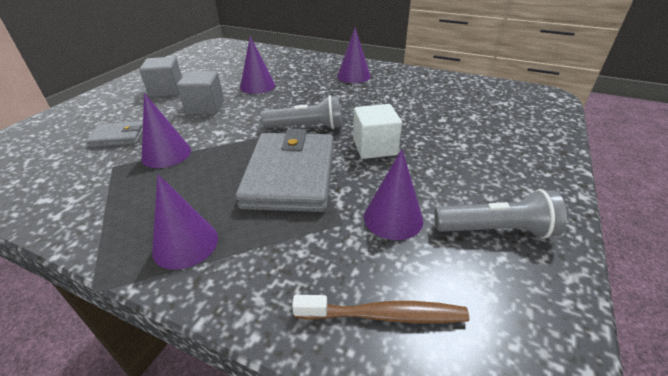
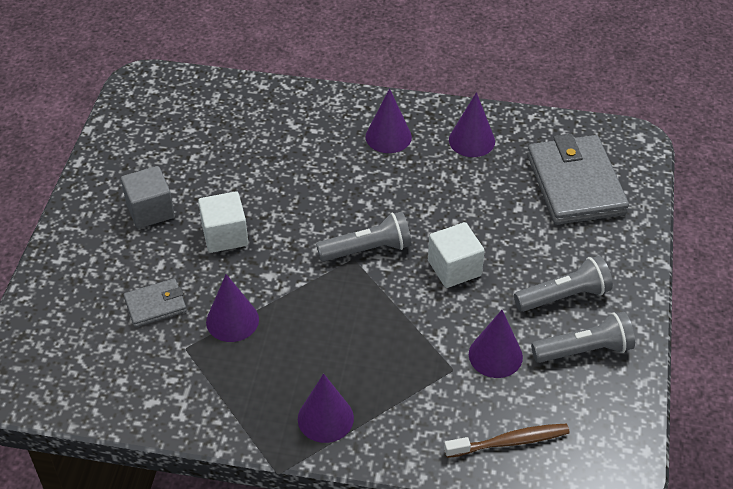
camera: 15 degrees left, 10 degrees up
(205, 107) = (225, 235): grey cube -> white cube
(257, 86) = (268, 180): purple cone -> purple cone (471, 140)
(291, 175) = (382, 324): grey wallet -> grey wallet (575, 184)
(477, 181) = (564, 296): none -> grey flashlight

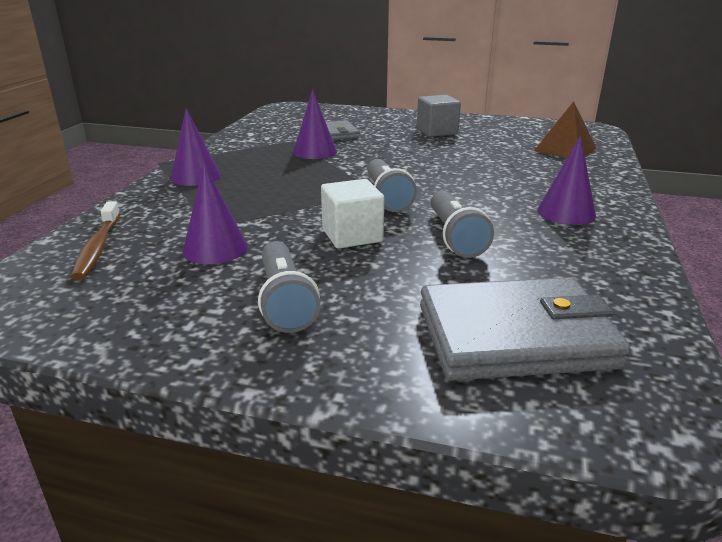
camera: 95 degrees right, 20 degrees down
(221, 113) = (565, 149): none -> brown pyramid
(225, 235) = (409, 150): white cube -> none
(471, 140) = (583, 260): purple cone -> none
(584, 350) = (186, 306): grey flashlight -> grey flashlight (454, 237)

